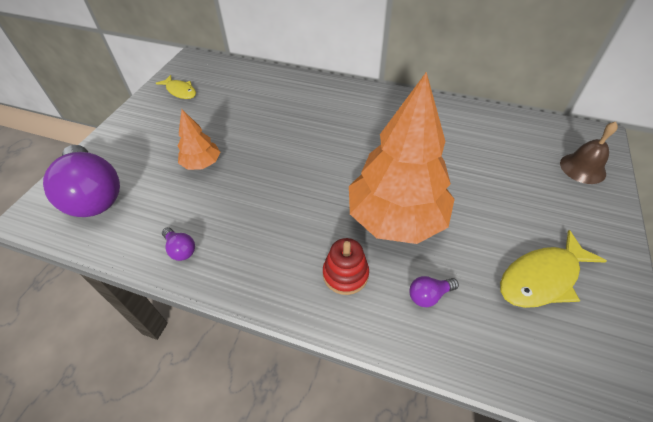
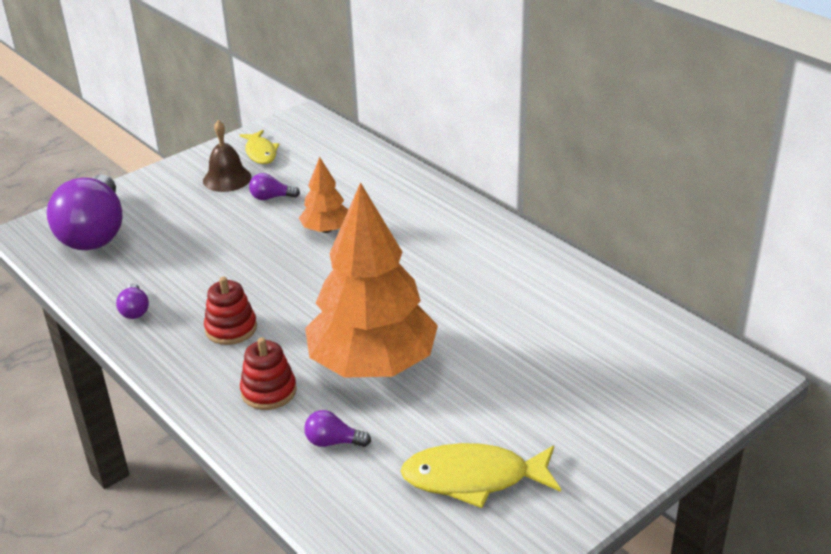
camera: 30 degrees right, 15 degrees down
(202, 164) = (219, 238): orange tree -> orange tree (326, 229)
(215, 120) = (271, 197): none -> purple light bulb
(271, 233) = (231, 328): none -> red stacking toy
(582, 168) = (670, 401): brown bell -> brown bell (227, 179)

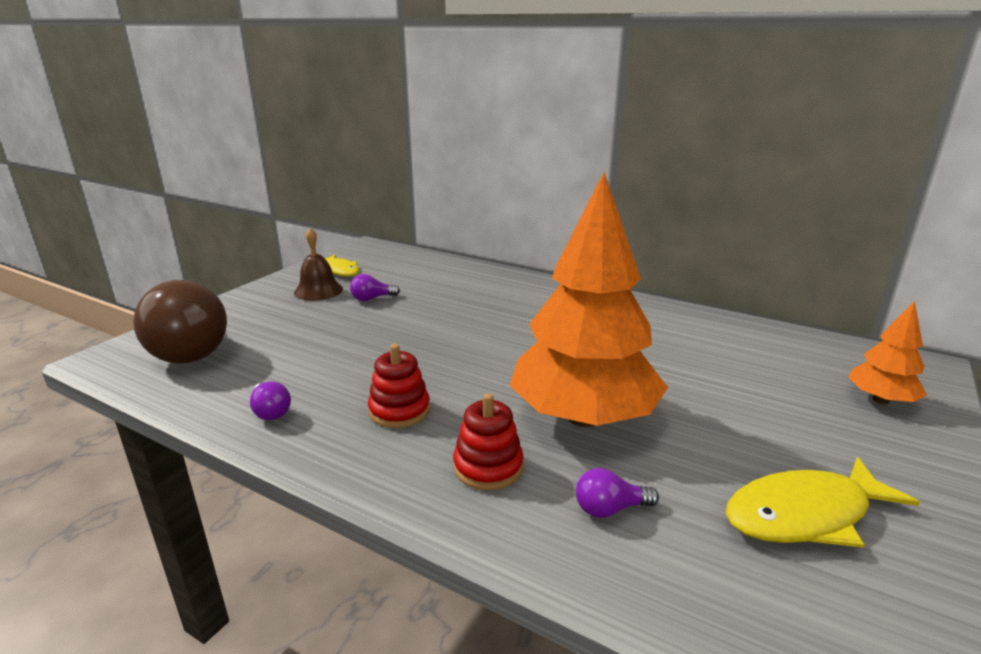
camera: 20 degrees left, 10 degrees down
(95, 233) = (191, 348): purple light bulb -> brown light bulb
(326, 229) = (443, 314): orange tree -> orange tree (880, 400)

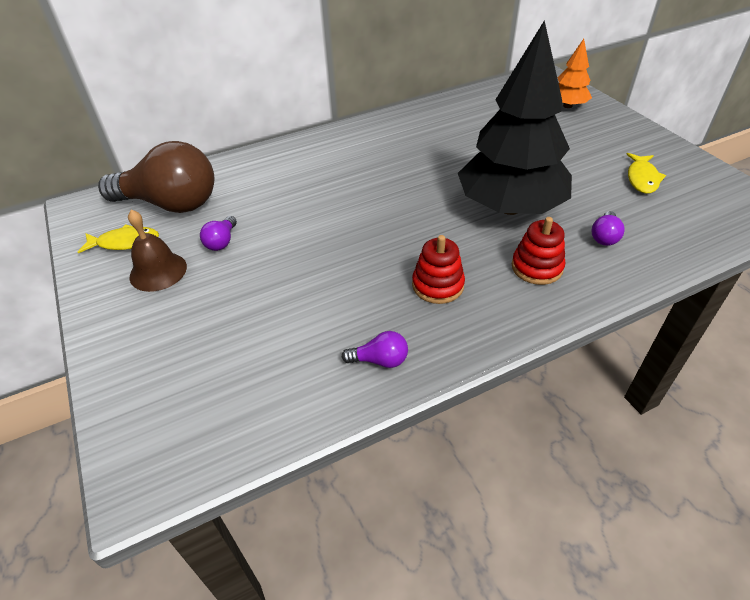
camera: 55 degrees left, 20 degrees up
(191, 348) = (193, 398): brown light bulb -> brown light bulb (170, 204)
(584, 417) = (510, 207): orange tree -> black tree
(805, 514) = (642, 178): yellow fish -> yellow fish, size x0.64

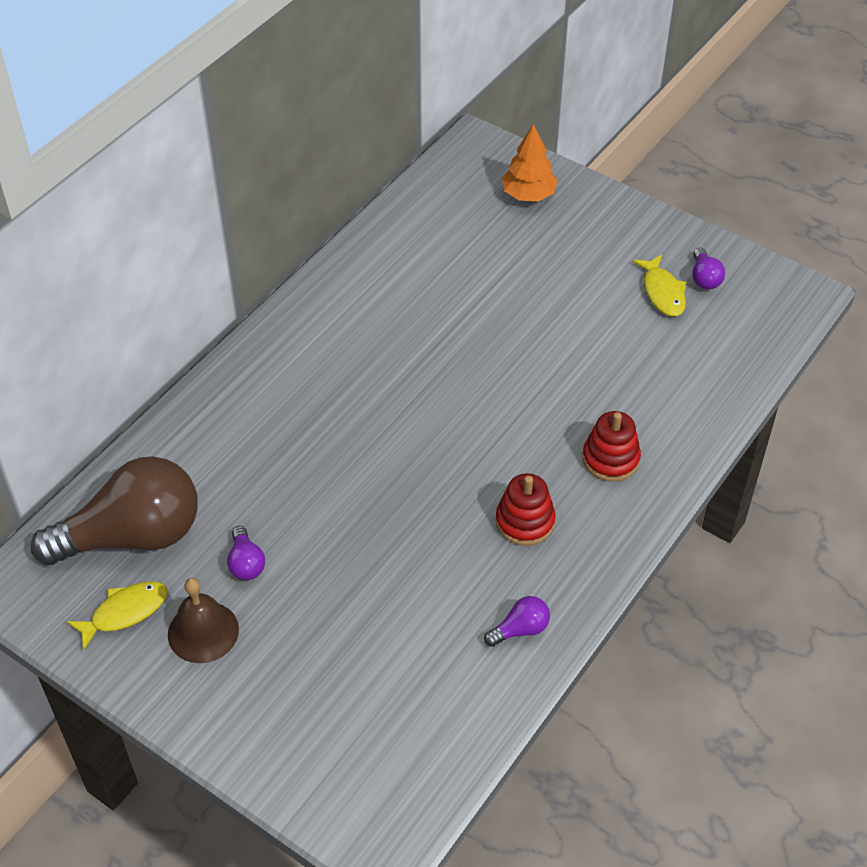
camera: 30 degrees left, 5 degrees up
(510, 207) = (543, 387): black tree -> none
(604, 237) = (658, 392): purple light bulb -> purple light bulb (704, 278)

